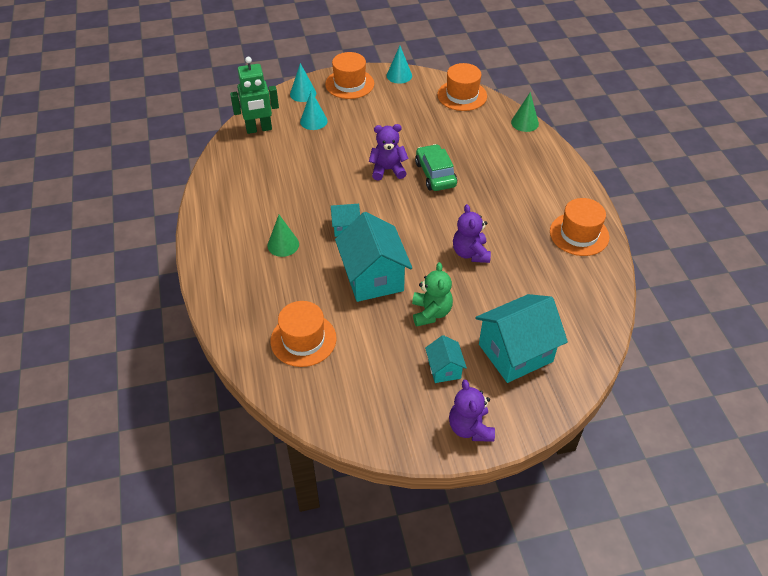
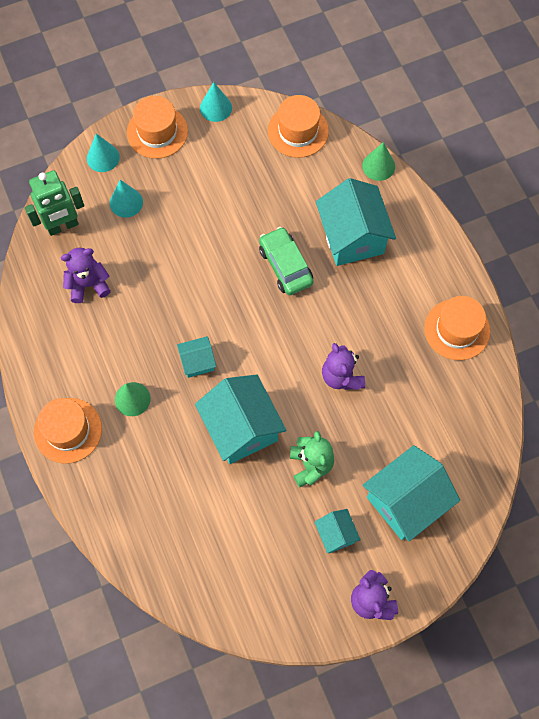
camera: 10 degrees left, 20 degrees up
(303, 339) = (183, 523): orange hat -> orange hat (68, 430)
(388, 170) = (229, 267): purple teddy bear -> purple teddy bear (88, 284)
(495, 163) = (352, 237): none -> turquoise house

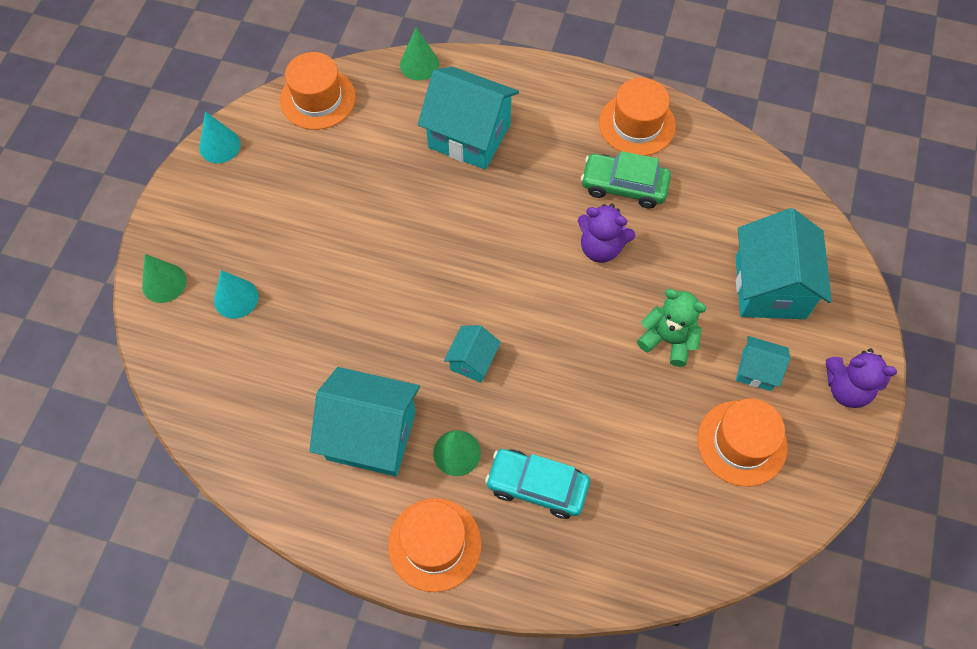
camera: 50 degrees left, 5 degrees down
(63, 226) = (200, 378): green robot -> none
(88, 284) = (290, 401): purple teddy bear -> none
(103, 157) = (164, 283): turquoise cone -> green cone
(148, 459) = (537, 486): none -> turquoise car
(157, 132) = (190, 214): orange hat -> orange hat (741, 443)
(241, 428) = (578, 373): turquoise house -> turquoise house (371, 435)
(285, 266) = (444, 210): green car -> green car (624, 186)

